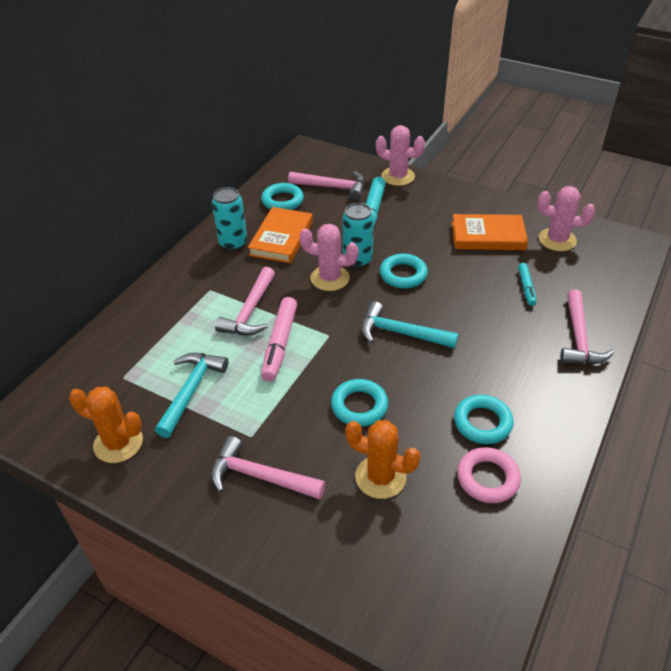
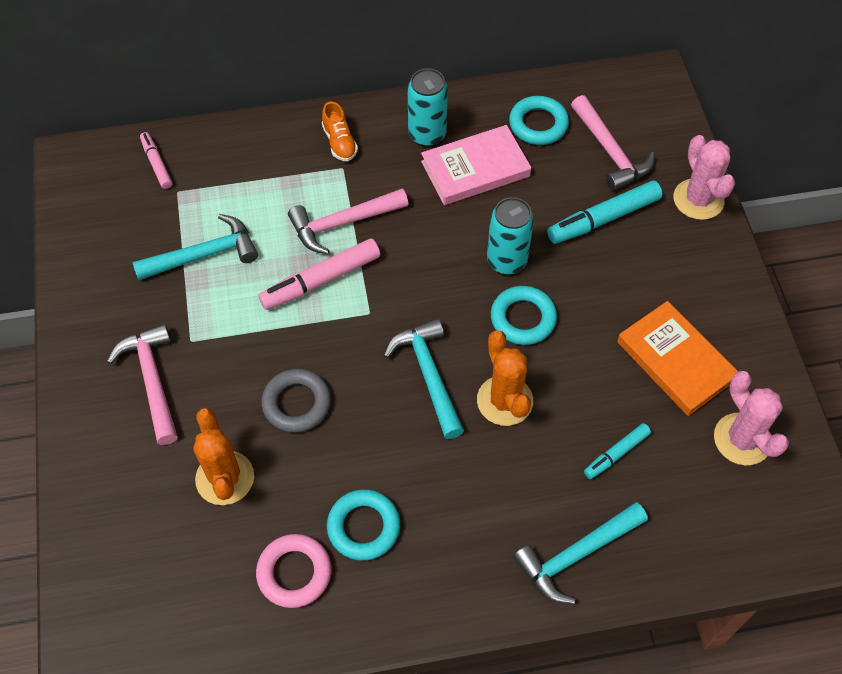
camera: 50 degrees right, 15 degrees up
(86, 376) = (156, 164): none -> pink marker
(118, 443) = (106, 248): orange cactus -> orange cactus (504, 401)
(190, 281) = (339, 142): none -> orange shoe
(281, 238) = (475, 169): orange book -> pink book
(330, 278) = (453, 256): pink cactus -> none
(359, 406) = (296, 403): turquoise ring -> grey ring
(579, 338) = (576, 555): pink hammer -> turquoise hammer

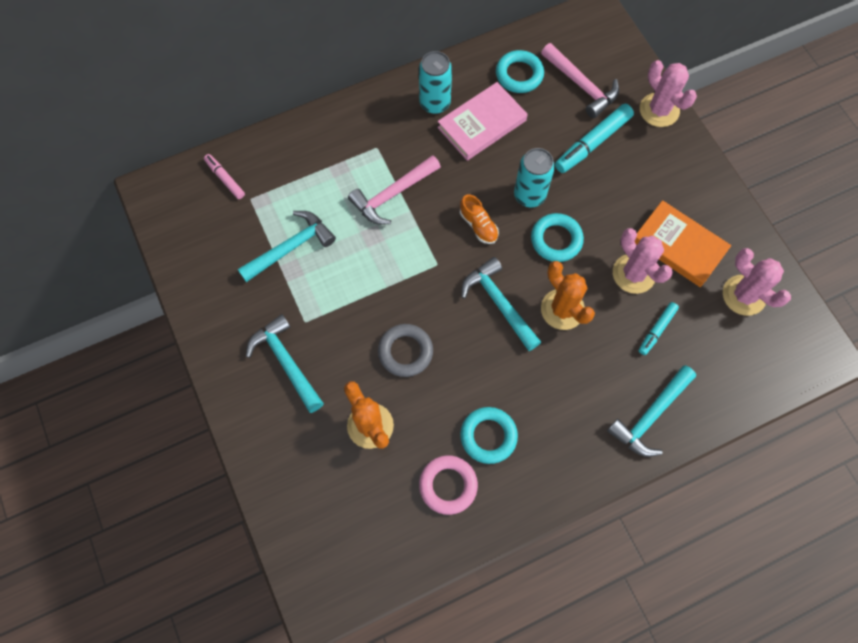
camera: 15 degrees left, 10 degrees up
(152, 380) = (286, 362): pink hammer -> turquoise hammer
(321, 280) = (391, 246): pink marker -> none
(339, 142) = (367, 126): orange shoe -> orange shoe (478, 225)
(607, 380) = (633, 274): none -> pink cactus

